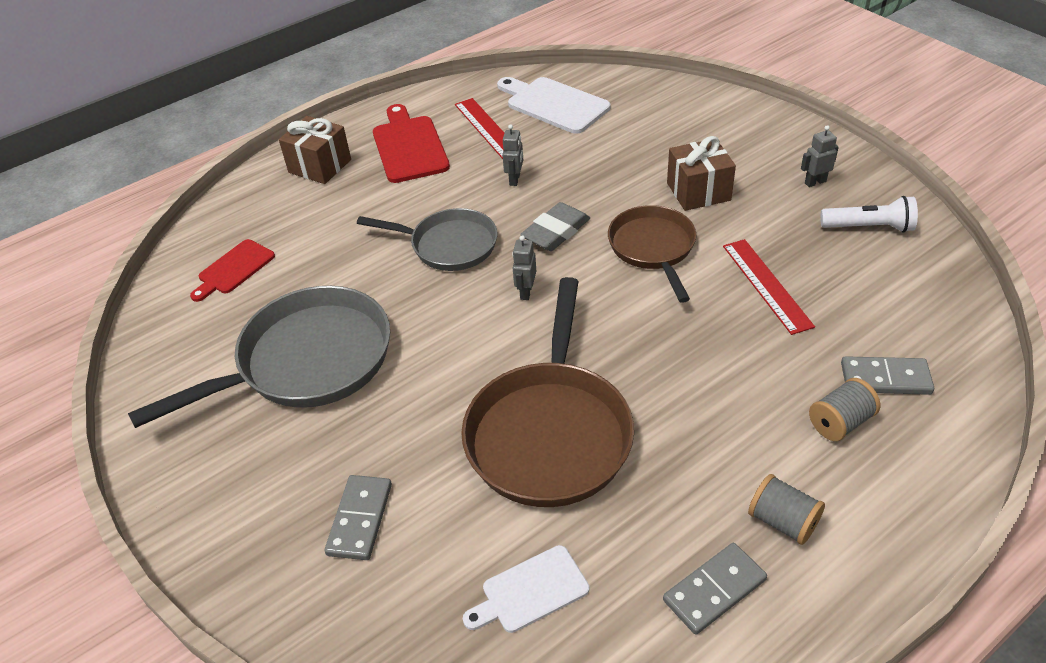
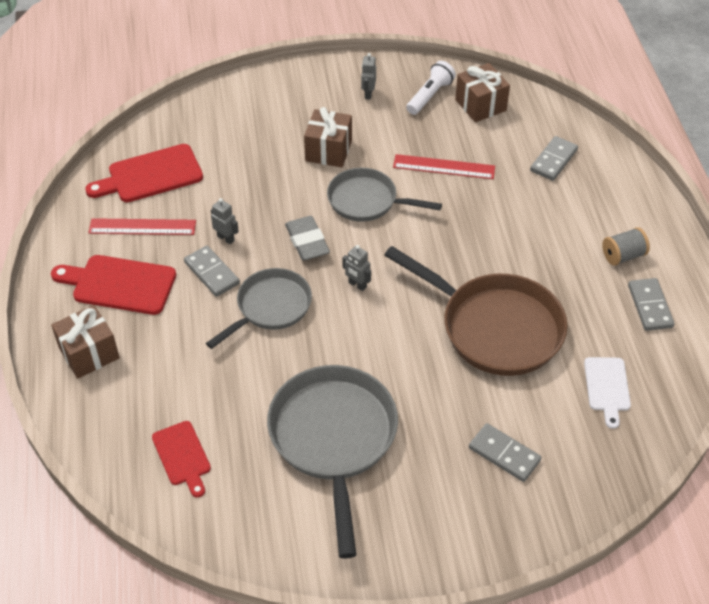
camera: 65 degrees left, 5 degrees up
(464, 190) = (211, 273): none -> grey domino
(554, 104) = (150, 175): white cutting board -> red cutting board
(653, 248) = (367, 201): brown pan -> grey pan
(840, 422) = (572, 196): grey spool -> none
(905, 274) = (480, 105): none -> brown gift

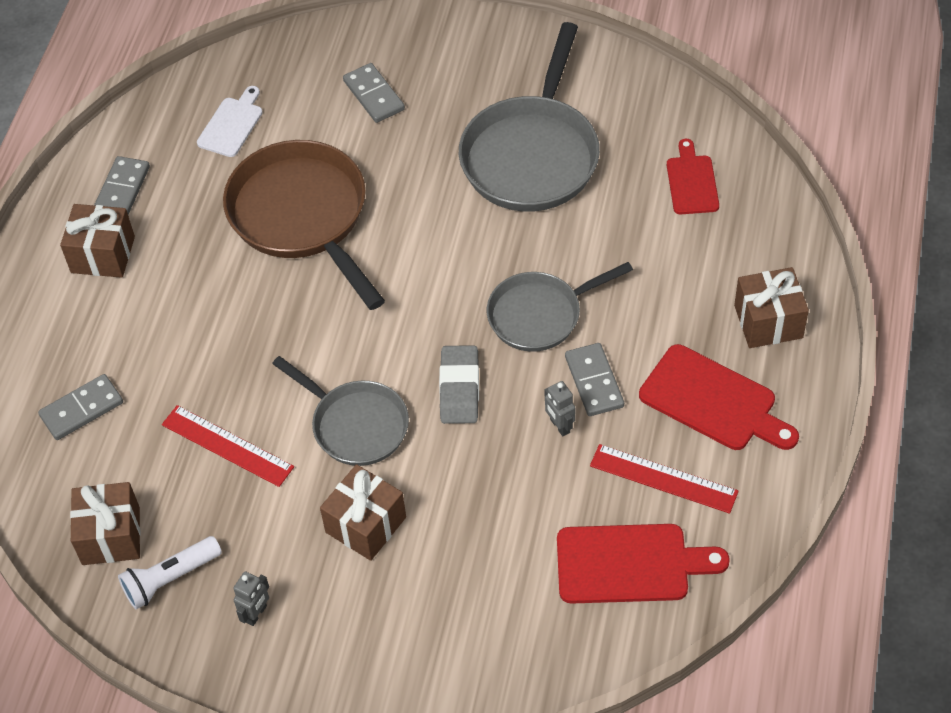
camera: 155 degrees left, 5 degrees up
(357, 285) = (426, 312): grey robot -> none
(623, 256) = (103, 254): grey spool -> brown gift

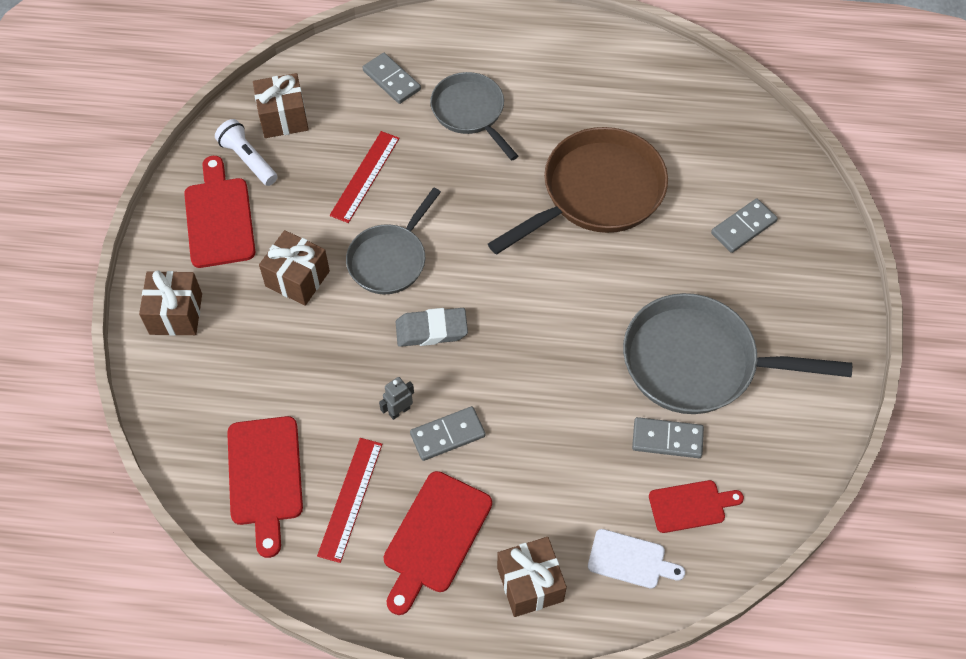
camera: 80 degrees right, 5 degrees up
(103, 254) = (537, 66): brown gift -> brown gift (176, 314)
(122, 190) = (604, 67): grey domino -> grey domino (667, 439)
(232, 124) = (687, 128): white cutting board -> white cutting board (630, 560)
(256, 614) = (219, 218): grey robot -> red cutting board
(540, 315) = (515, 385): grey pan -> grey pan (470, 112)

